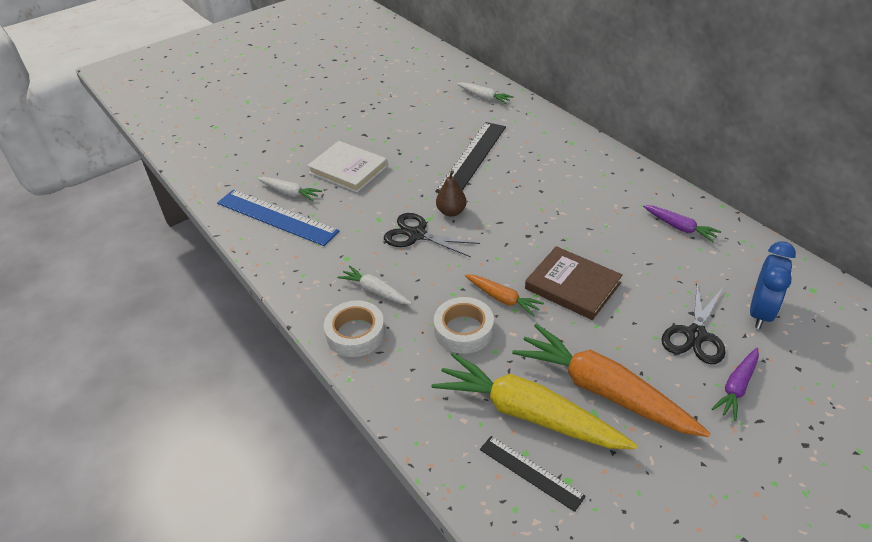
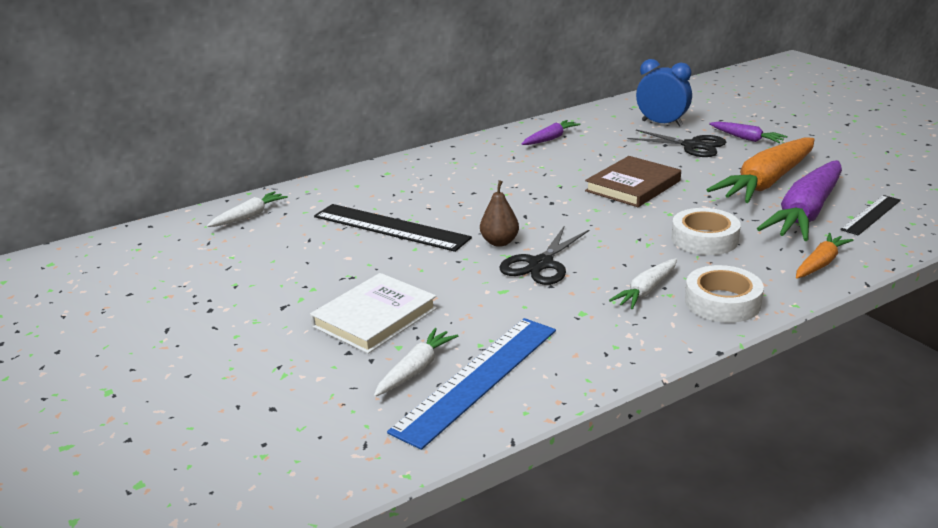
camera: 85 degrees left, 15 degrees down
(502, 299) = (654, 218): orange carrot -> orange carrot (820, 263)
(527, 414) = (806, 213): yellow carrot -> purple carrot

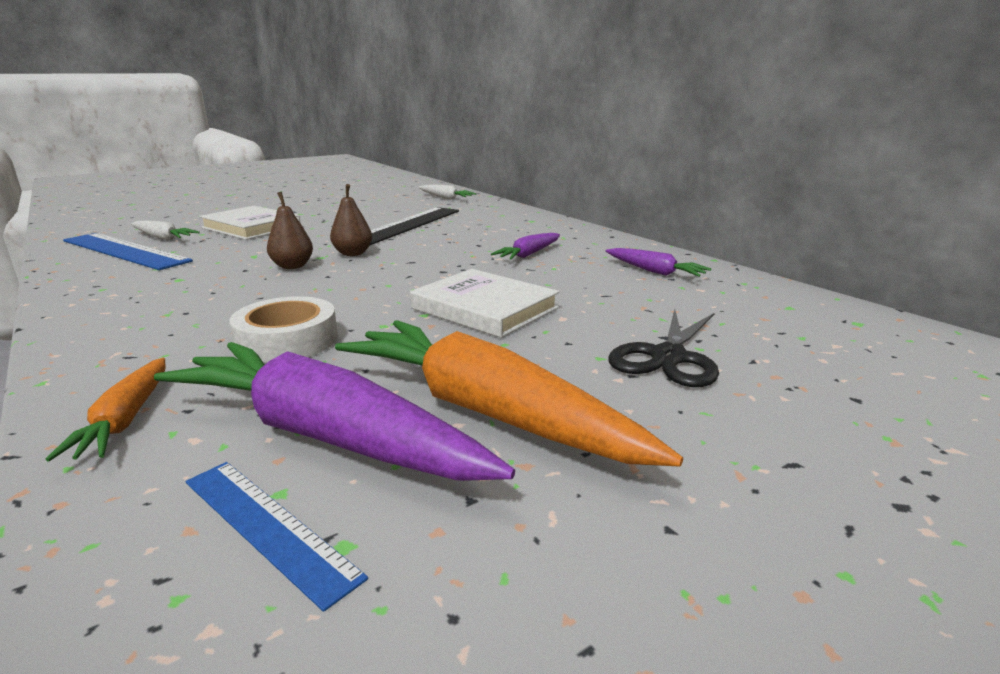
camera: 85 degrees right, 5 degrees down
(540, 264) = (292, 266): black scissors -> brown pear
(633, 186) = (484, 308): brown book -> white book
(646, 290) = (188, 303): white carrot -> none
(662, 123) = (777, 339): blue clock -> none
(722, 302) = (112, 338): white tape -> none
(746, 138) = (742, 417): purple carrot -> purple carrot (529, 254)
(820, 263) = (125, 419): orange carrot -> orange carrot turned 45 degrees clockwise
(871, 215) = (267, 526): black ruler -> blue ruler

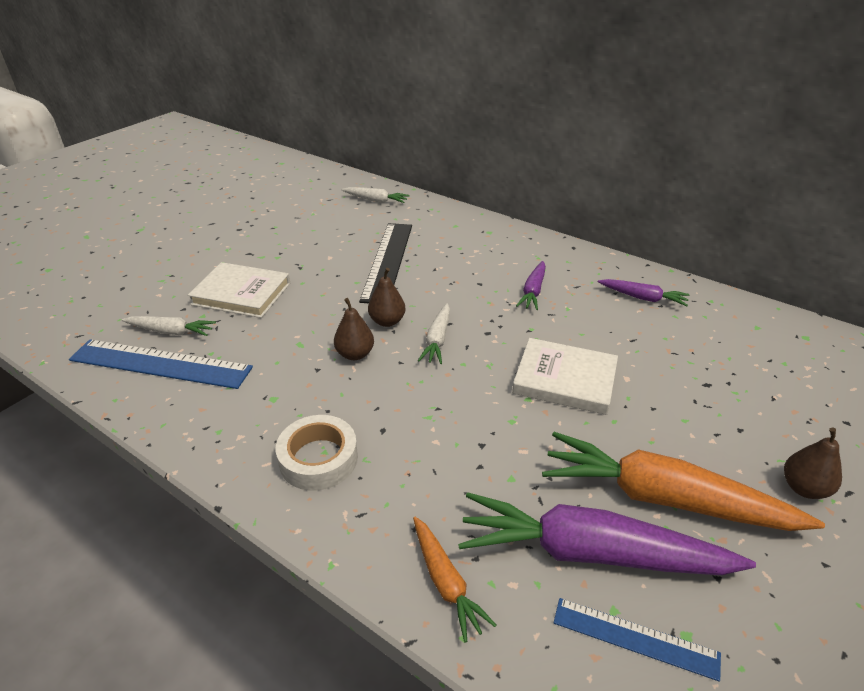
camera: 20 degrees left, 15 degrees up
(287, 340) = (461, 460): white tape -> white tape (318, 459)
(384, 268) = (437, 340): none -> white carrot
(668, 357) = (725, 408): black scissors -> none
(715, 444) = (804, 488): none -> brown pear

